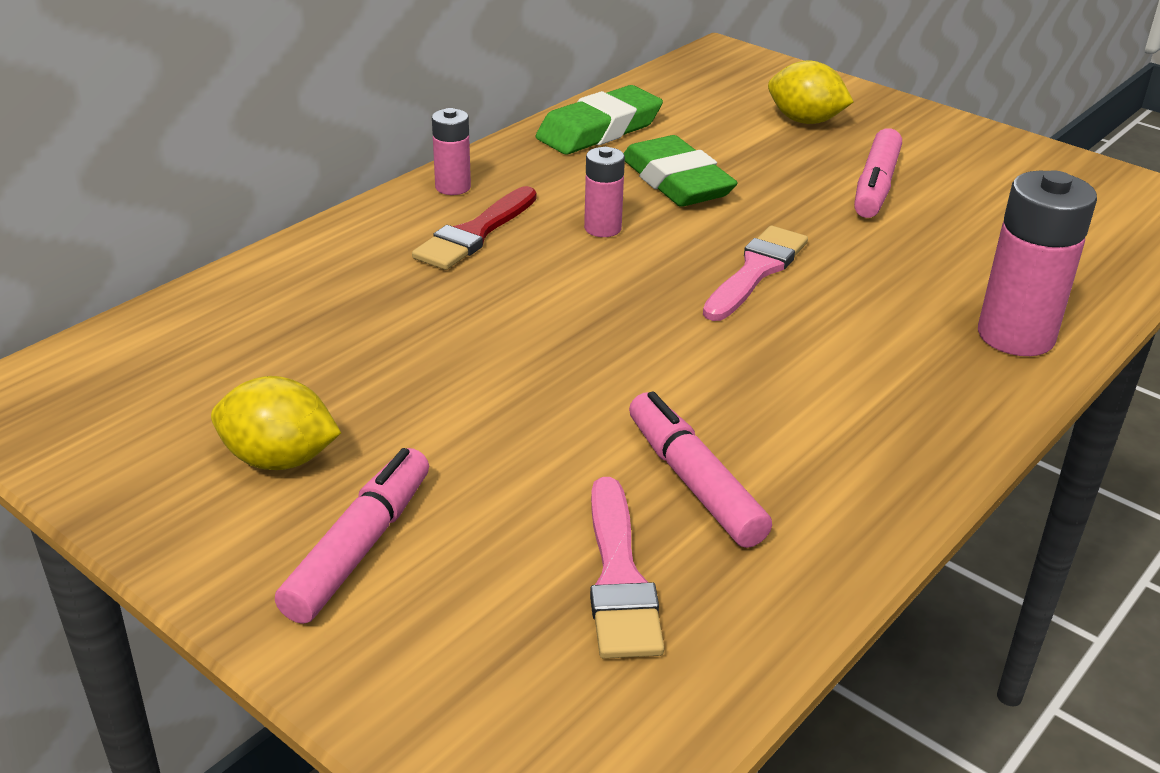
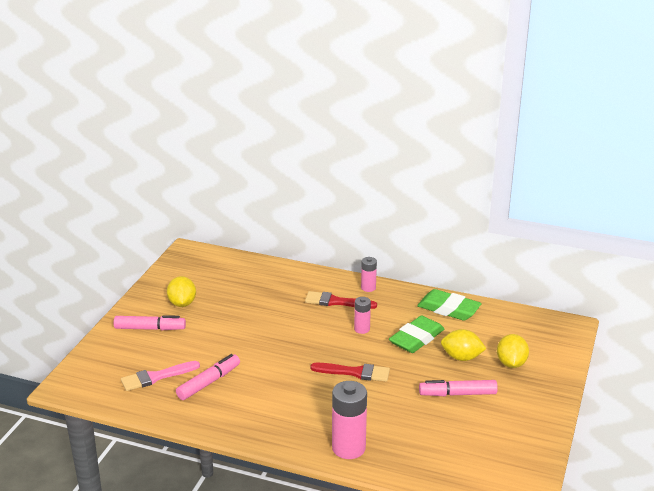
camera: 70 degrees right, 5 degrees down
(756, 271) = (355, 372): pink brush -> red brush
(764, 156) = (461, 357): none -> yellow lemon

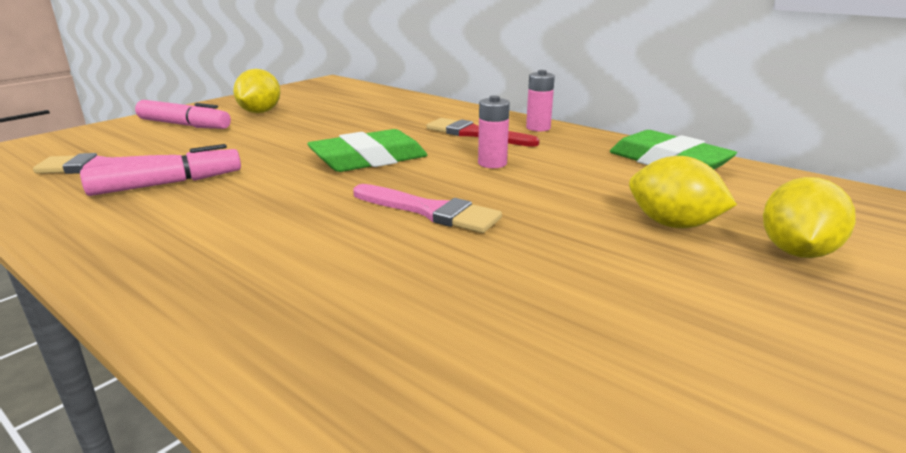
camera: 20 degrees right, 5 degrees down
(348, 448) = (279, 341): pink battery -> none
(355, 372) = (430, 211): red brush -> pink brush
(416, 338) = (586, 187): green eraser -> green eraser (369, 159)
(458, 394) = (641, 284): pink marker -> none

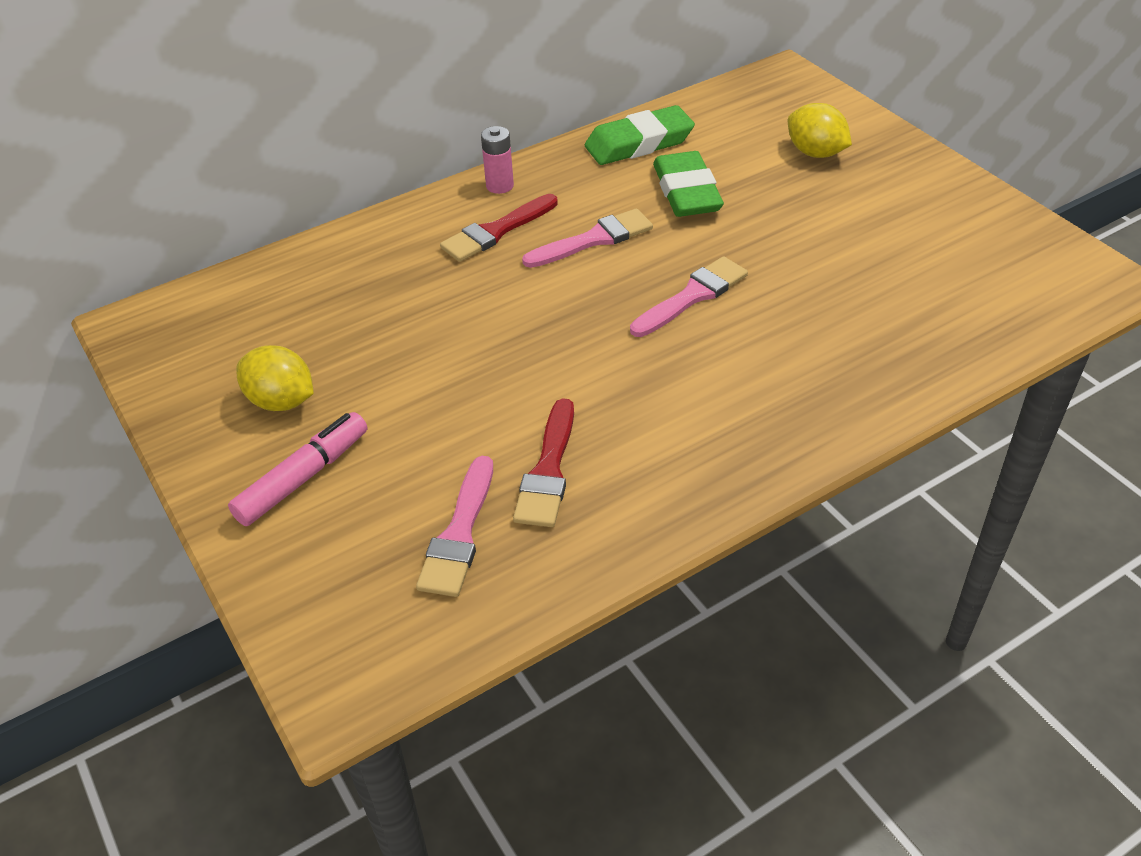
camera: 70 degrees left, 20 degrees up
(167, 184) = (548, 471): pink marker -> red brush
(369, 159) = (542, 317): green eraser -> green eraser (686, 192)
(492, 163) = (594, 239): pink battery -> pink brush
(673, 224) = (760, 185): yellow lemon -> none

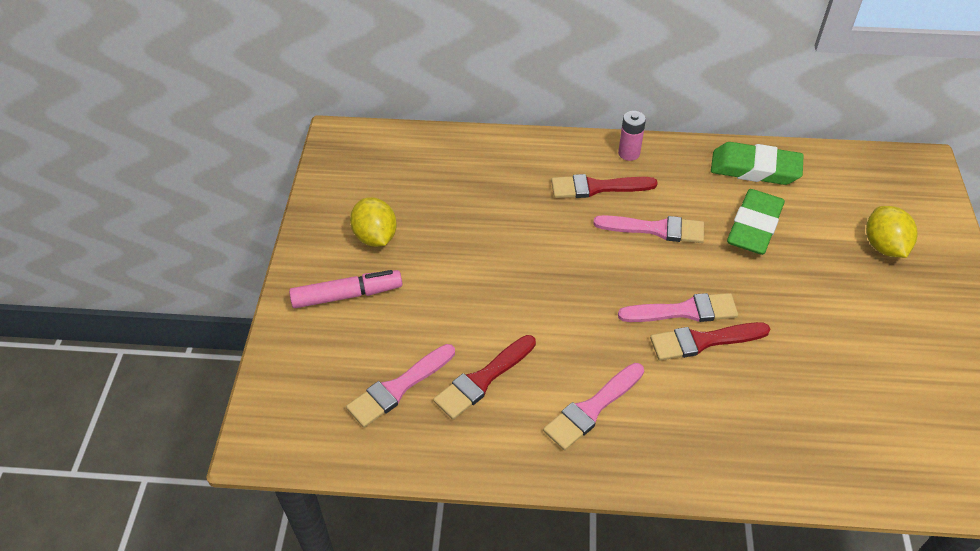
camera: 35 degrees right, 5 degrees up
(689, 431) = (592, 409): none -> pink brush
(736, 312) = (703, 341): none -> red brush

